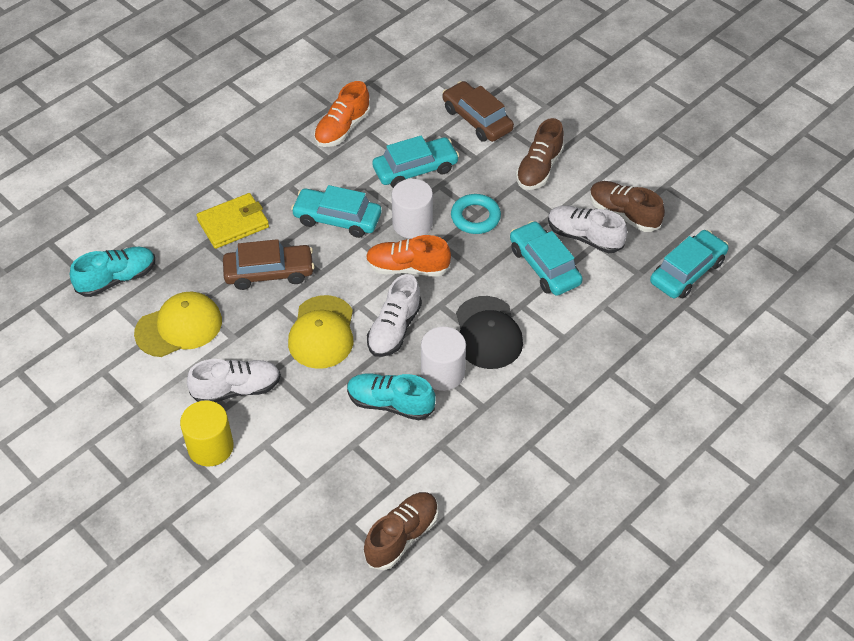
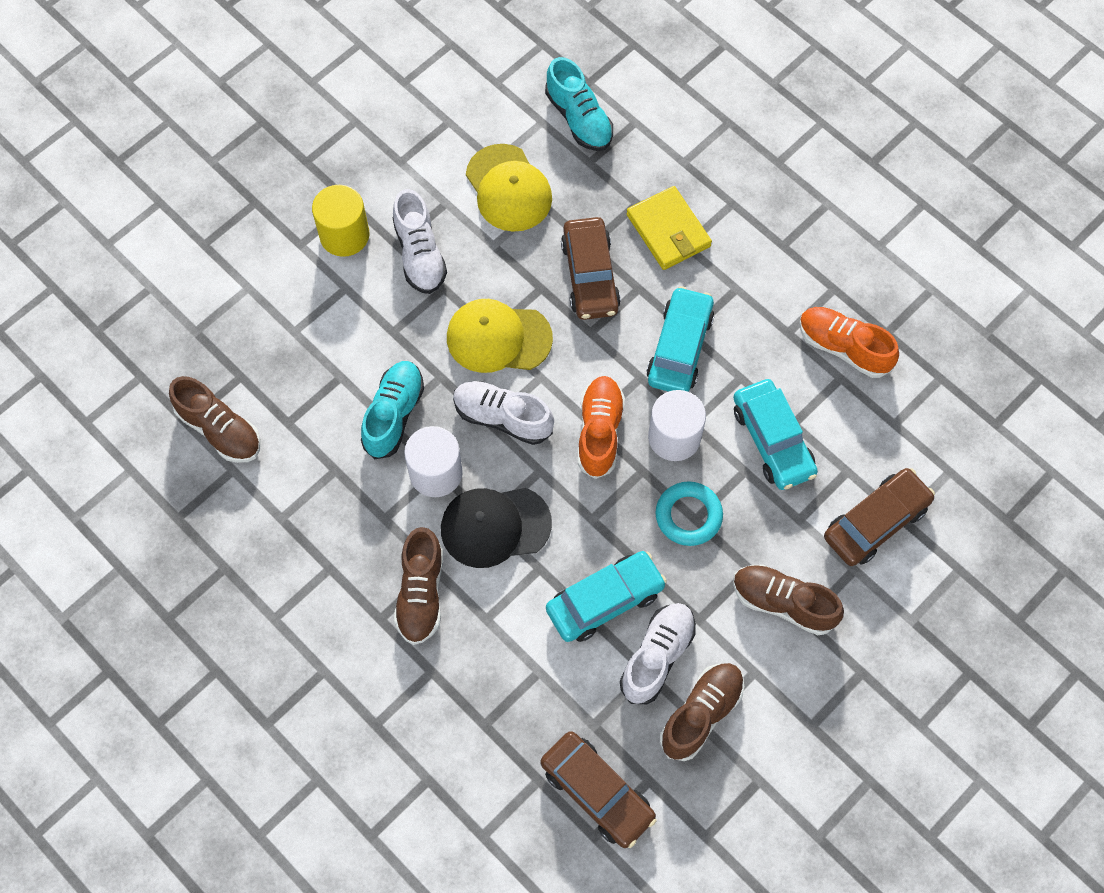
camera: 90 degrees right, 15 degrees up
(546, 380) = (421, 593): none -> brown shoe
(687, 272) = (597, 792): turquoise car -> brown car

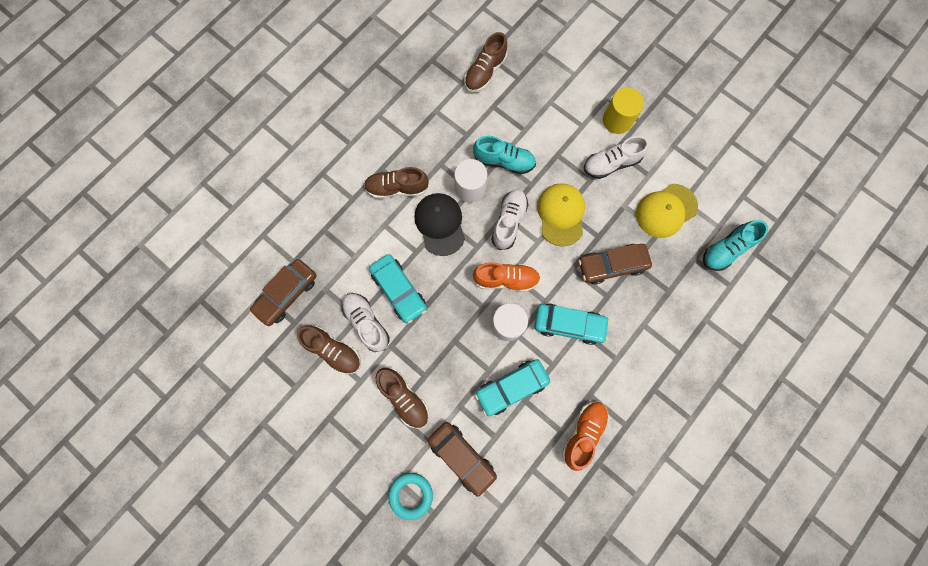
camera: 85 degrees right, 10 degrees up
(657, 656) = (367, 323): white shoe -> white shoe turned 150 degrees counterclockwise
(668, 230) = (652, 312): yellow wallet -> none
(688, 516) = (456, 336): turquoise ring -> turquoise ring (411, 495)
(783, 603) = (404, 398): brown shoe -> brown shoe turned 120 degrees clockwise

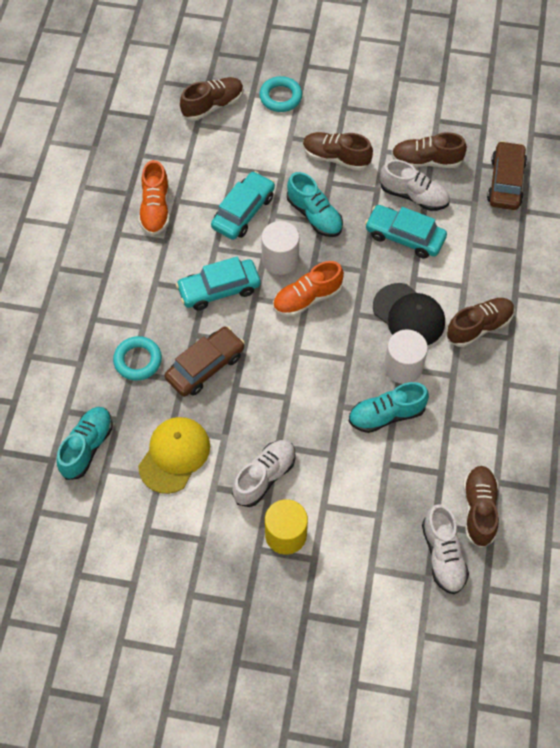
camera: 150 degrees right, 15 degrees down
(456, 350) = (314, 215): none -> turquoise shoe
(462, 457) = (255, 141): brown car -> none
(476, 522) = (213, 105): none -> brown shoe
(509, 222) = (339, 354): white shoe -> white shoe (443, 555)
(561, 214) = (288, 390): yellow cap -> none
(660, 298) = (138, 360): none -> turquoise ring

